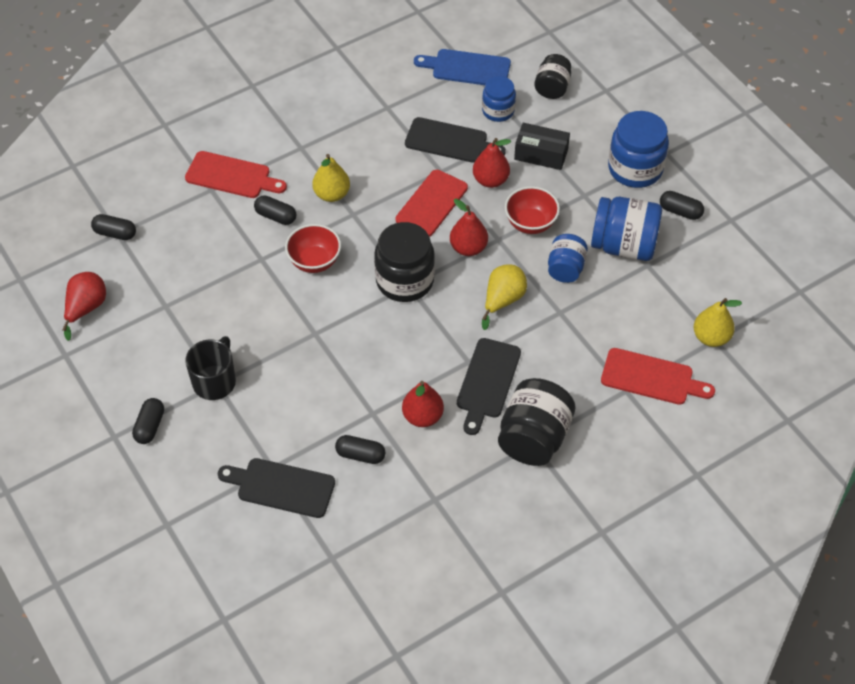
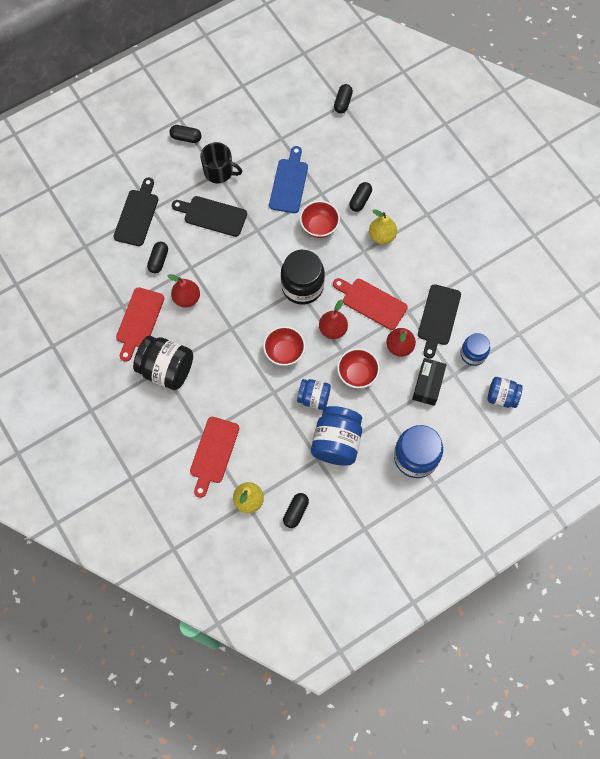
camera: 90 degrees right, 15 degrees up
(86, 308) = (279, 93): red pear -> none
(232, 176) = (397, 170): red cutting board -> red cutting board (139, 321)
(467, 68) = (519, 331): blue cutting board -> blue cutting board (289, 183)
(487, 382) = (213, 340): black cutting board -> black cutting board (212, 215)
(503, 300) = (284, 352): yellow pear -> red bowl
(552, 88) = (501, 397): black jar -> blue jar
(680, 211) = (372, 489): black capsule -> black capsule (295, 512)

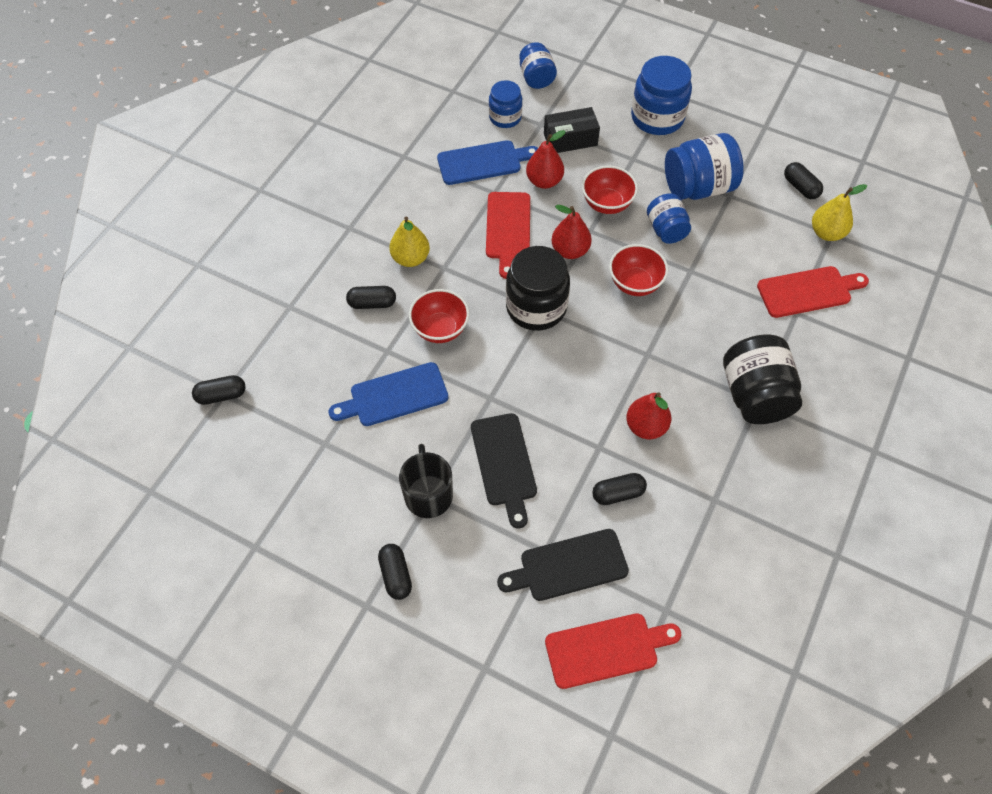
camera: 120 degrees left, 10 degrees down
(139, 321) = (719, 465): red cutting board -> red cutting board (606, 649)
(295, 512) = (800, 187): black capsule -> black capsule turned 60 degrees clockwise
(438, 318) = (483, 162): black cutting board -> blue cutting board

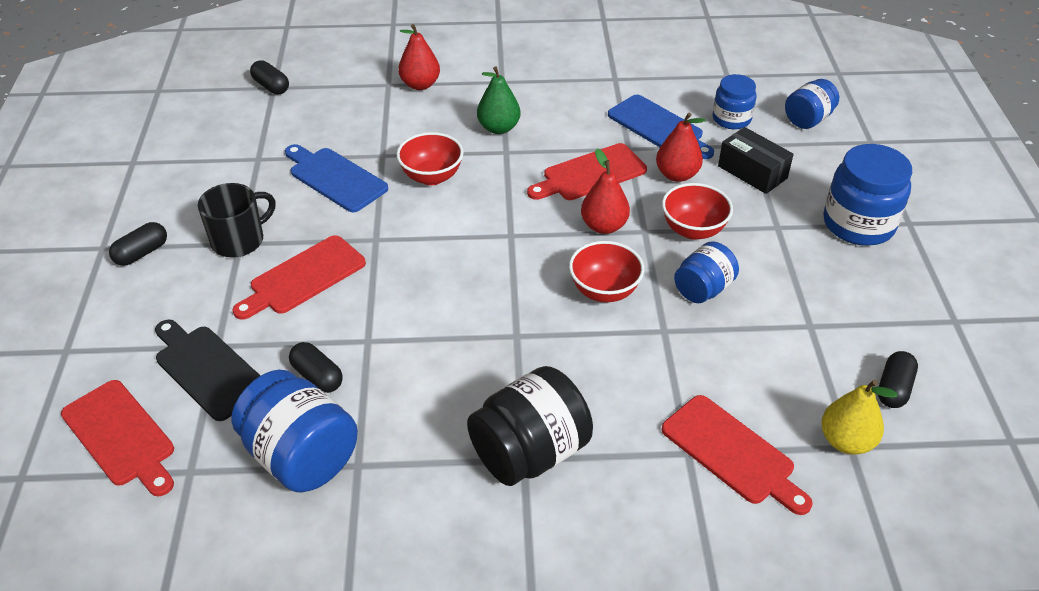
camera: 60 degrees right, 15 degrees down
(372, 303) = (428, 126): black capsule -> none
(410, 258) = (498, 128): yellow pear -> green pear
(504, 464) = (303, 278): black cutting board -> red cutting board
(536, 307) = (510, 229): black jar -> none
(646, 426) = (418, 368): red pear -> red pear (420, 85)
(698, 187) = (792, 294): blue jar -> blue jar (301, 456)

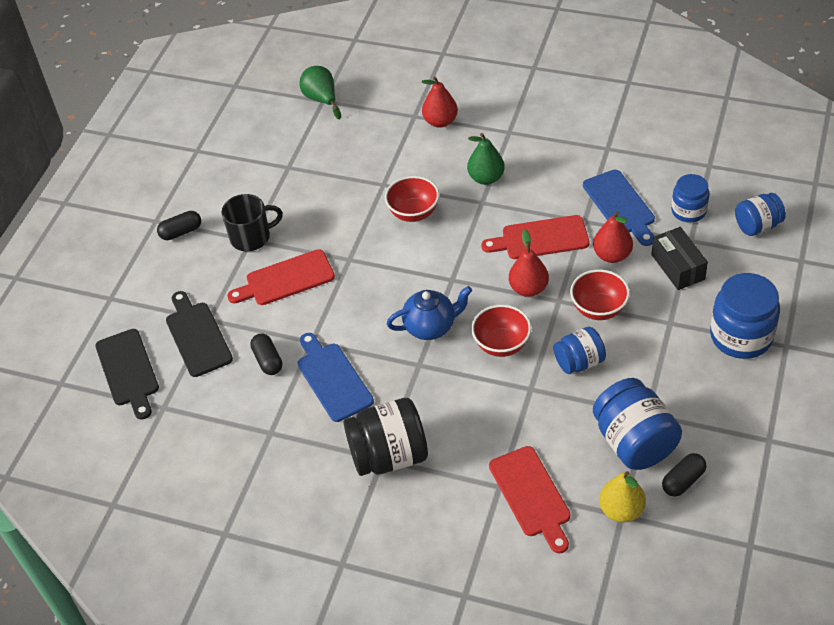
camera: 25 degrees right, 5 degrees up
(121, 436) = (128, 371): red cutting board -> black cutting board
(271, 86) = (321, 99): black capsule -> green pear
(301, 456) = (237, 416): blue jar -> blue jar (634, 442)
(335, 178) = (339, 198): blue cutting board -> blue cutting board (332, 379)
(510, 291) = (431, 327): none -> blue teapot

